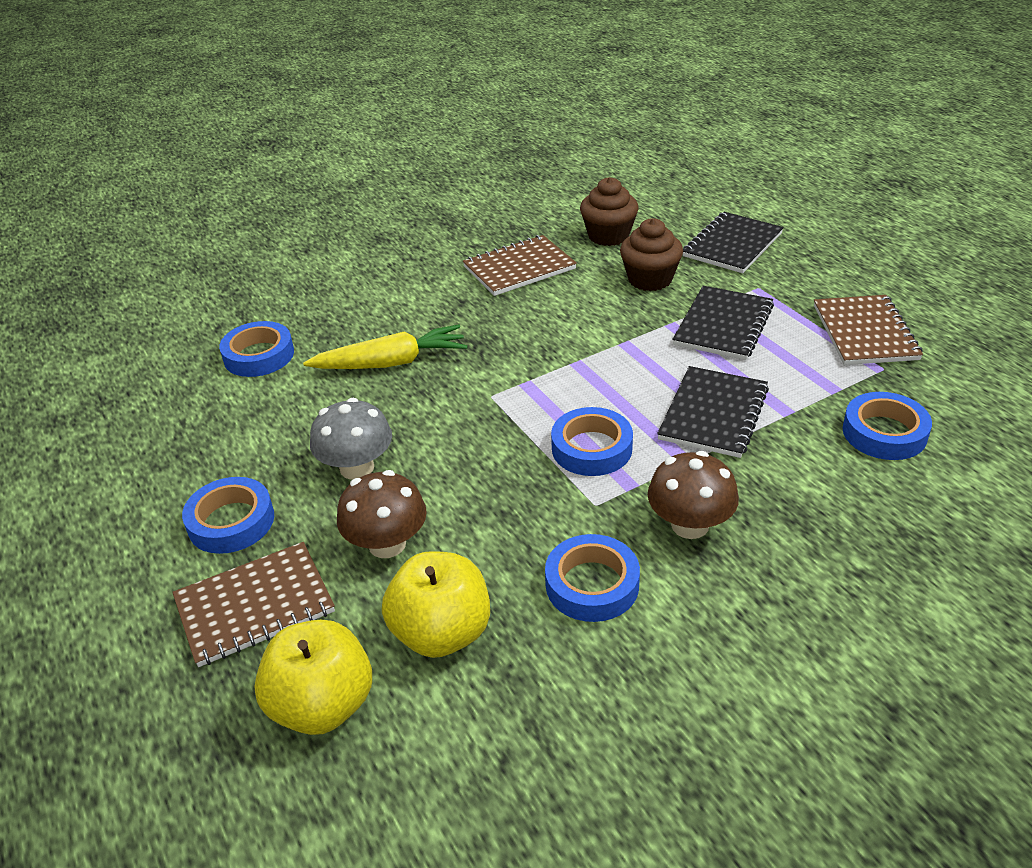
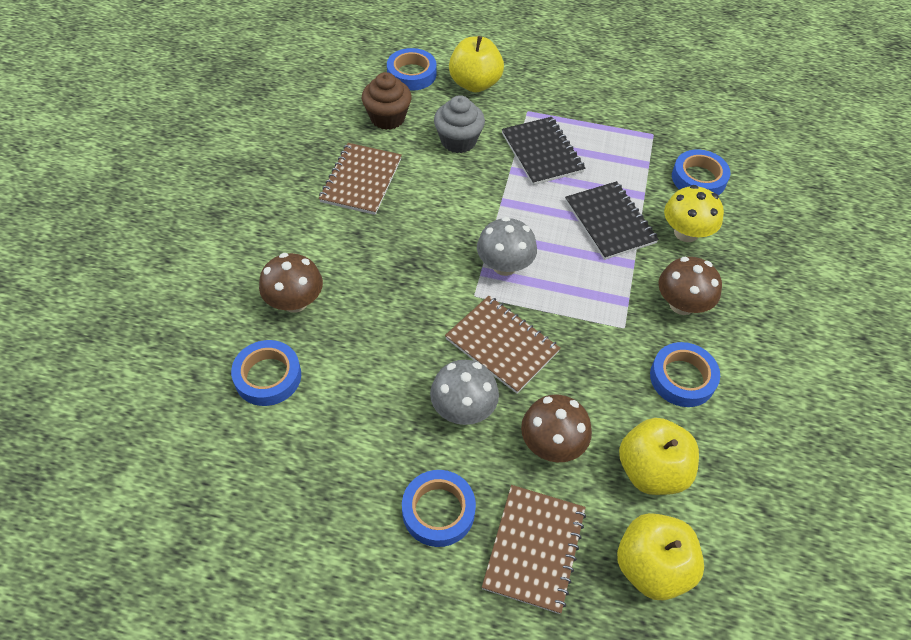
camera: 50 degrees left, 15 degrees up
(348, 320) = (295, 301): none -> brown mushroom
(390, 363) = (376, 315): yellow carrot -> none
(551, 389) = (504, 265): none -> grey mushroom
(591, 448) = (577, 291): blue tape -> blue tape (411, 74)
(650, 279) = (458, 141): brown cupcake -> grey cupcake
(732, 245) = (475, 84): black notebook -> yellow apple
(792, 469) = (686, 232): none -> yellow mushroom
(864, 332) = (618, 113): brown notebook -> brown notebook (502, 345)

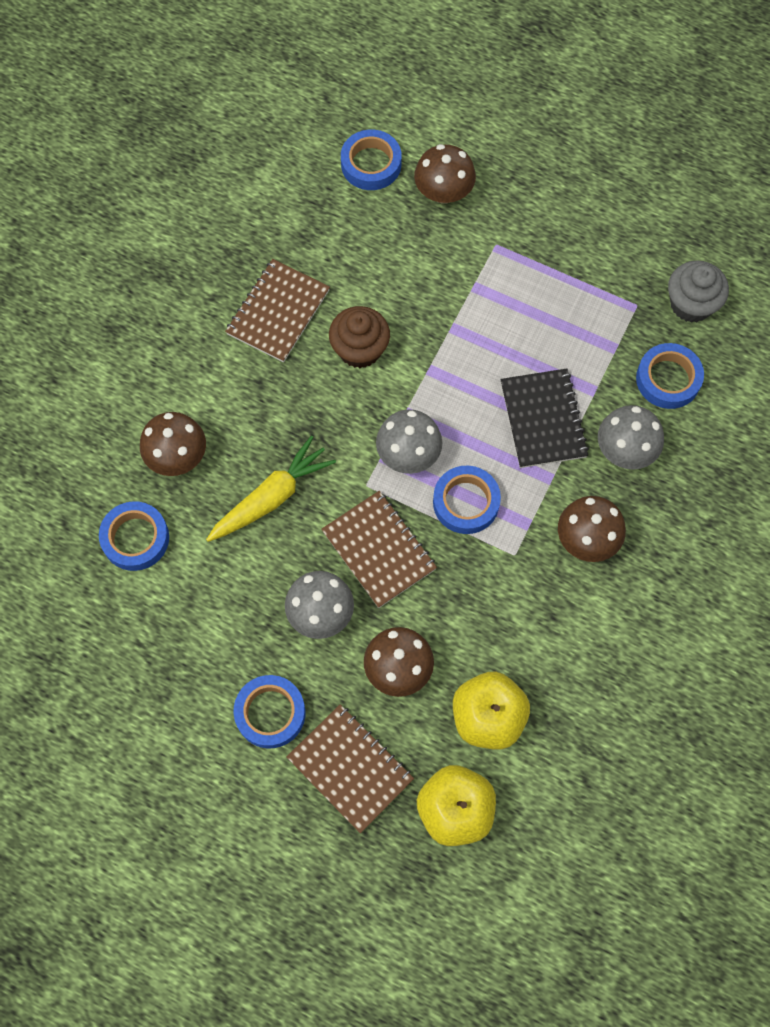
camera: 15 degrees right, 15 degrees up
(387, 118) = (327, 227): brown cupcake -> brown cupcake (360, 349)
(390, 320) = (271, 498): none -> yellow carrot
(458, 141) = (401, 275): grey cupcake -> grey cupcake (691, 304)
(475, 84) = (443, 192): yellow apple -> brown mushroom
(534, 548) = (350, 768): brown notebook -> brown notebook turned 75 degrees counterclockwise
(542, 152) = (494, 309): black notebook -> none
(682, 378) = (555, 625): blue tape -> blue tape (466, 502)
(686, 232) = (625, 450): yellow mushroom -> grey mushroom

